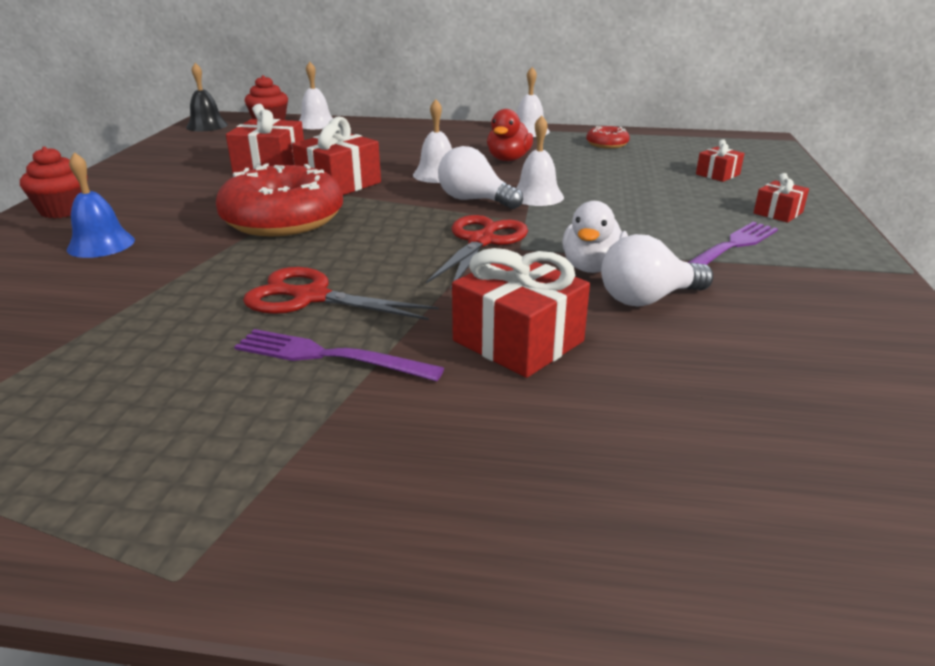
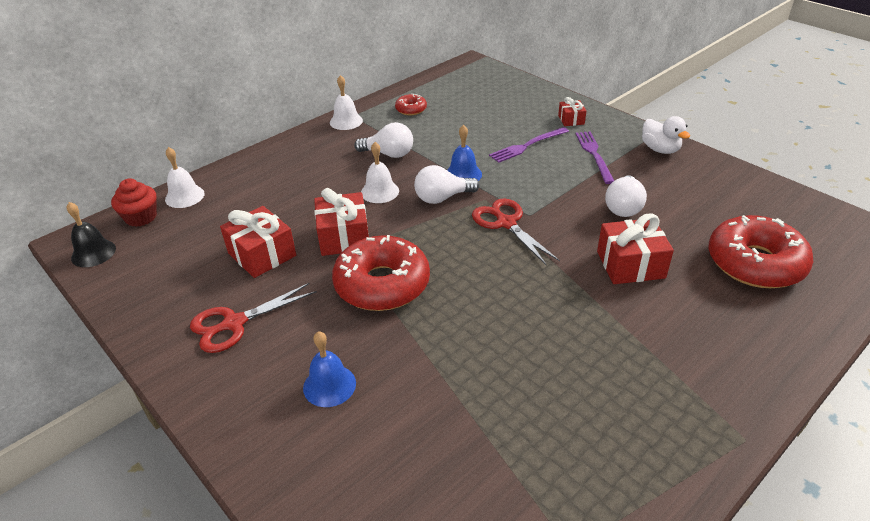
camera: 50 degrees left, 10 degrees up
(63, 210) = (222, 392): red cupcake -> none
(311, 297) = (518, 314): red scissors -> red scissors (234, 323)
(330, 356) = (595, 331): purple fork -> purple fork (527, 145)
(508, 159) = (389, 154): red duck -> white light bulb
(537, 196) = (463, 174): white bell -> blue bell
(592, 267) = (575, 205): white duck -> white duck (660, 149)
(704, 458) = (755, 263): none -> red donut
(717, 174) = (504, 105): red gift -> none

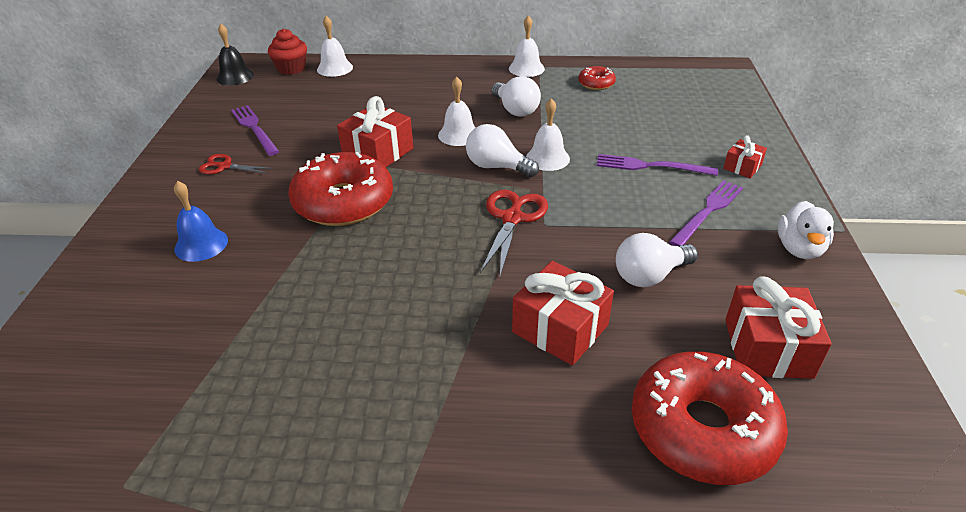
camera: 45 degrees right, 0 degrees up
(203, 281) = (254, 128): none -> purple fork
(234, 323) = (224, 166): red scissors -> red scissors, size x0.61
(262, 254) = (311, 132): red gift -> red gift (767, 348)
(463, 174) = (547, 158): blue bell -> white bell

